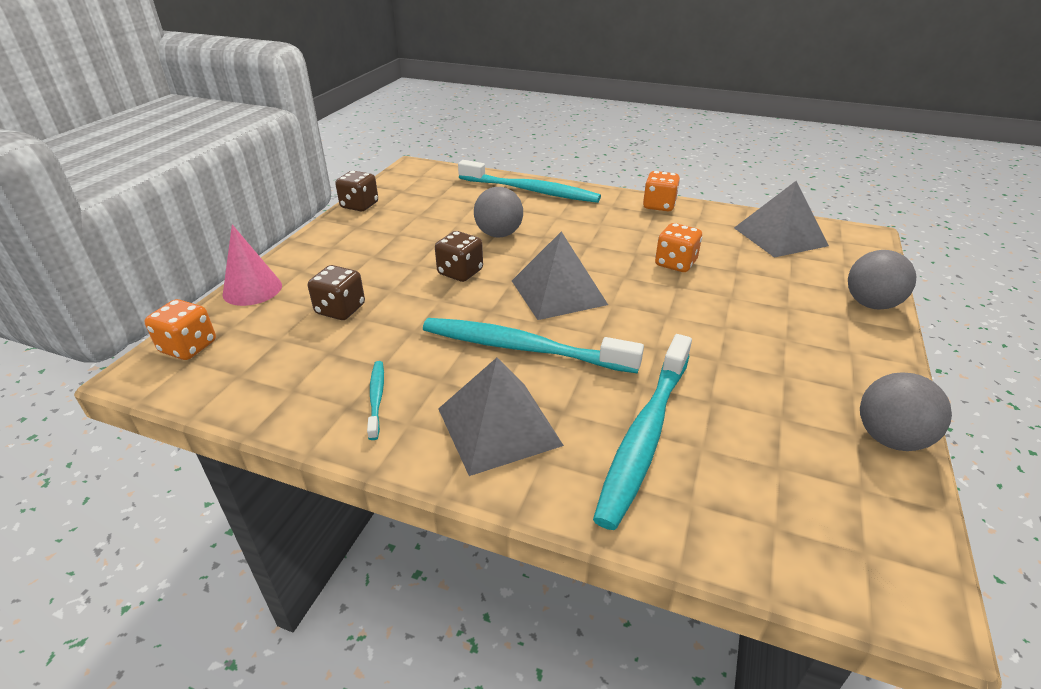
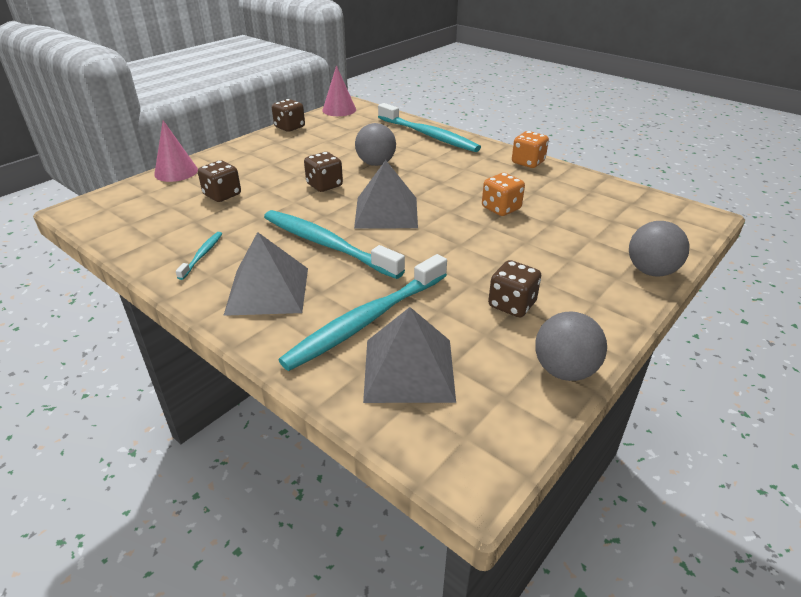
camera: 20 degrees right, 0 degrees up
(188, 347) = (112, 200): orange dice -> none
(403, 175) = (339, 110): none -> pink cone
(778, 374) = (512, 305): none -> brown dice
(780, 236) = (617, 204): grey pyramid -> grey pyramid (409, 369)

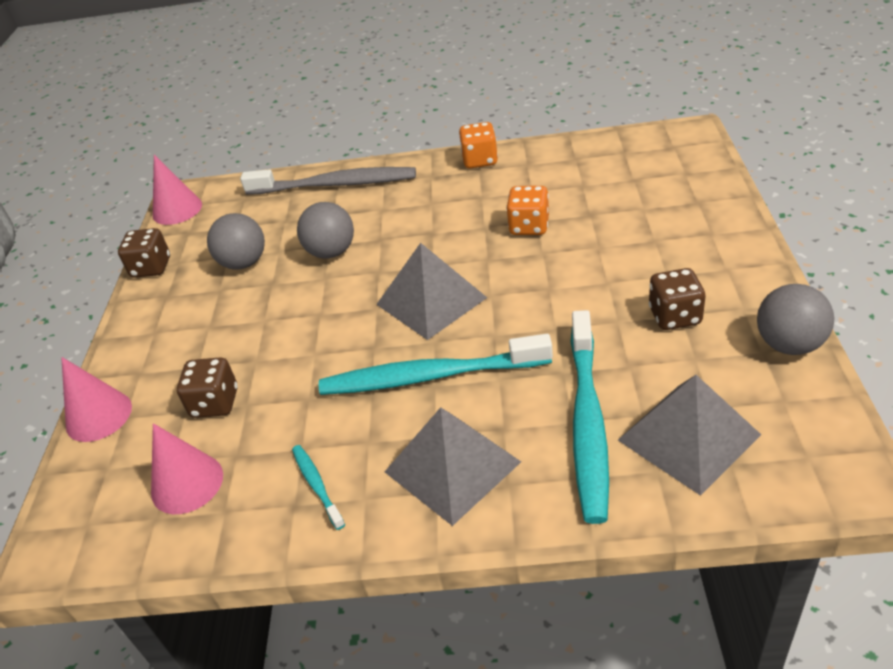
camera: 35 degrees left, 5 degrees up
(160, 218) = (187, 483): none -> pink cone
(324, 185) = (317, 313): brown dice -> none
(428, 135) = (335, 185): turquoise toothbrush -> grey toothbrush
(651, 271) = (724, 210): grey ball -> grey ball (244, 263)

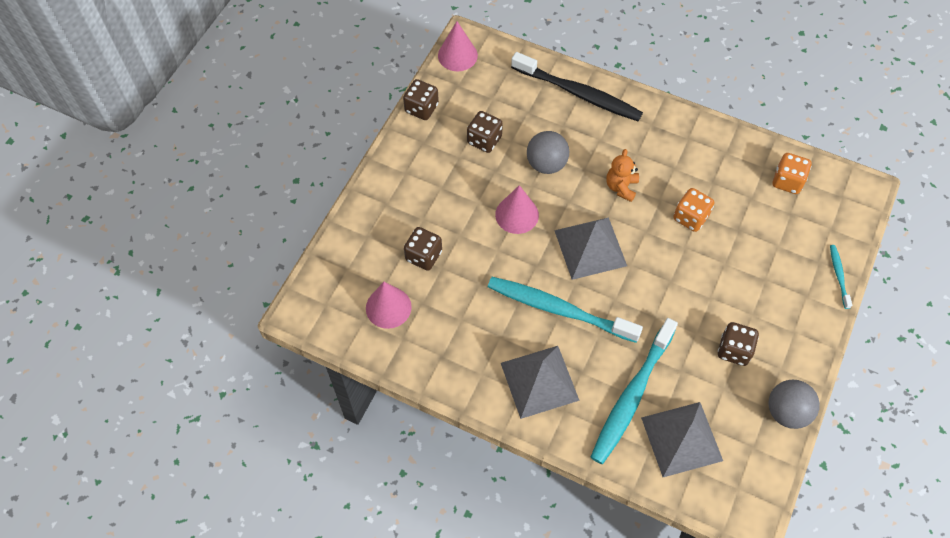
camera: 20 degrees right, 20 degrees up
(99, 416) = (352, 226): pink cone -> pink cone (517, 214)
(244, 263) = (484, 140): grey ball -> brown dice
(317, 485) = (459, 350): turquoise toothbrush -> turquoise toothbrush (839, 275)
(335, 185) = (578, 93): grey toothbrush -> black toothbrush
(432, 235) = (621, 187): none -> orange teddy bear
(480, 160) = (694, 128): orange dice -> orange dice (787, 181)

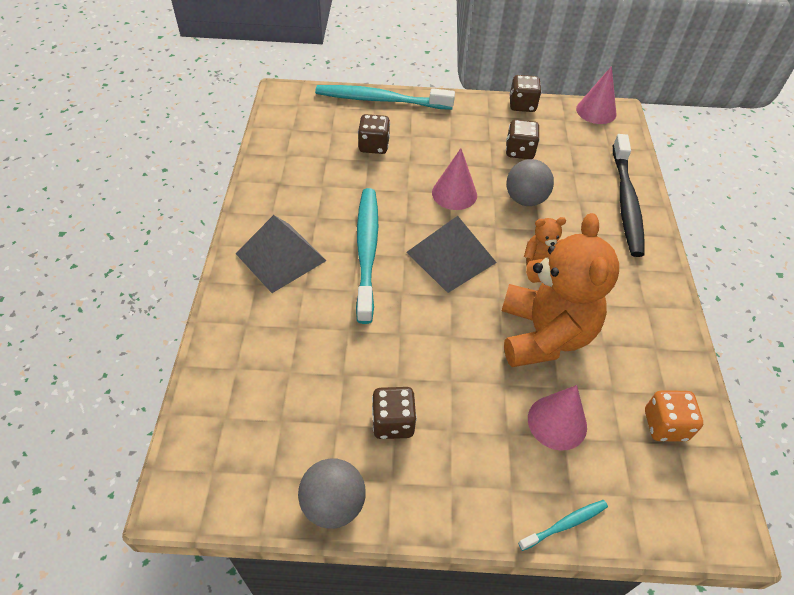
camera: 65 degrees right, 10 degrees down
(388, 307) = (312, 139): pink cone -> pink cone (557, 422)
(631, 396) = (293, 336): turquoise toothbrush -> turquoise toothbrush (380, 100)
(681, 439) = (257, 396): grey pyramid -> none
(690, 217) = (544, 334): orange dice -> orange teddy bear

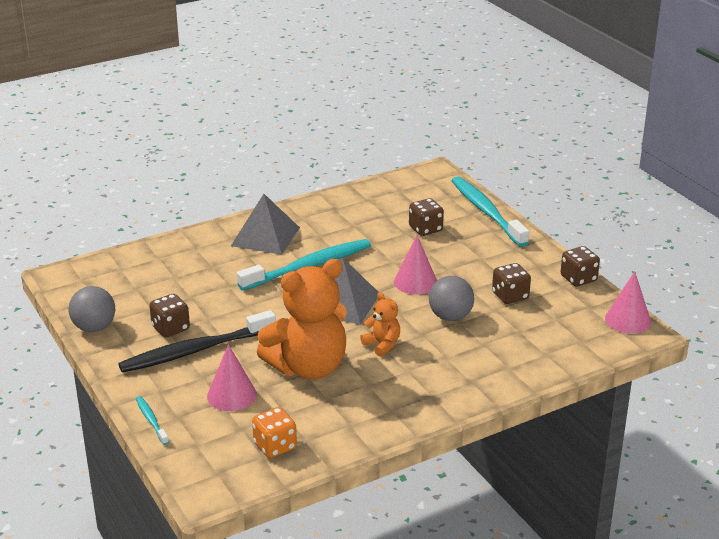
camera: 60 degrees right, 20 degrees down
(565, 524) = (151, 420): turquoise toothbrush -> turquoise toothbrush turned 150 degrees counterclockwise
(626, 202) = (513, 369): black toothbrush -> black toothbrush (195, 350)

